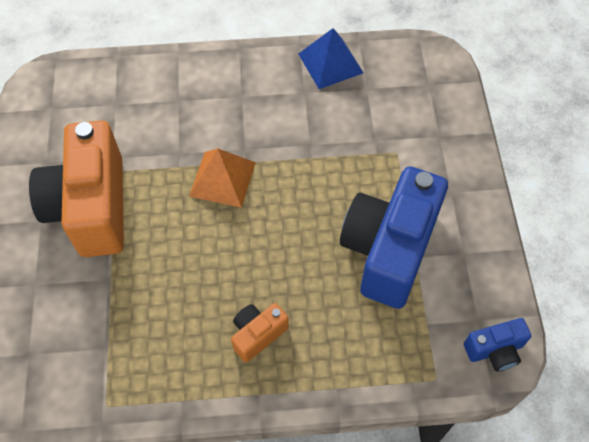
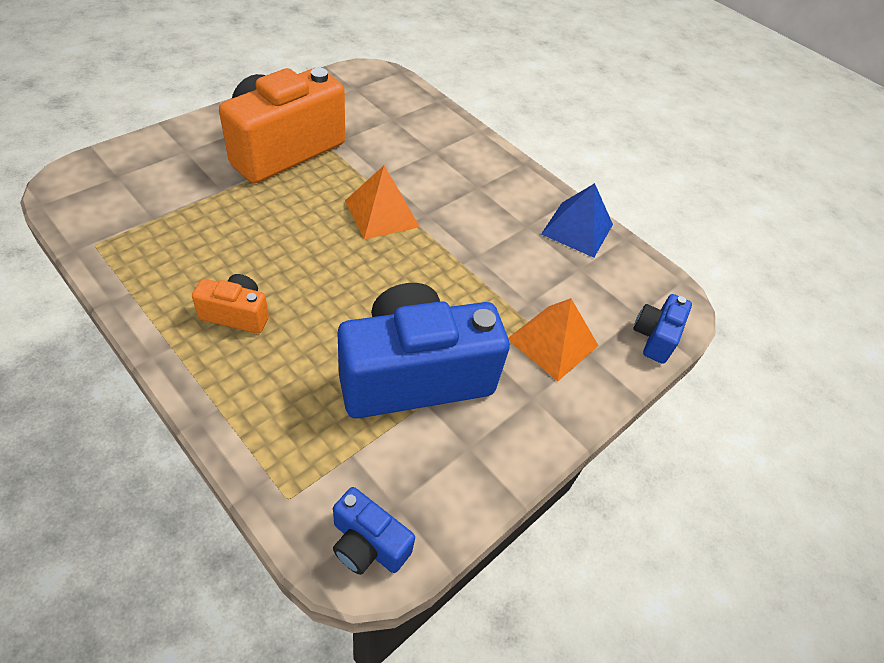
camera: 45 degrees right, 10 degrees down
(417, 150) = (552, 342): none -> orange pyramid
(452, 89) = (655, 337): none -> blue camera

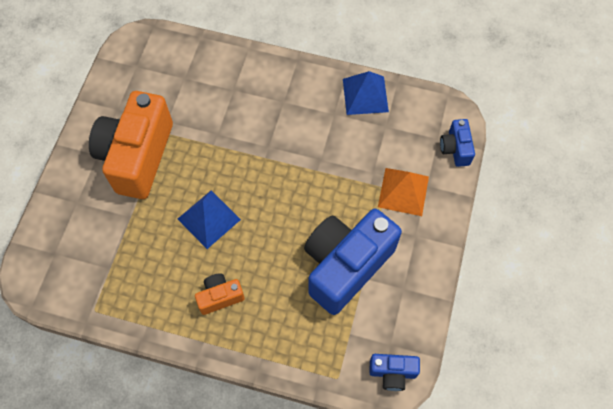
camera: 25 degrees left, 15 degrees up
(300, 237) = (209, 219): none -> blue pyramid
(382, 213) = (242, 165): orange pyramid -> none

